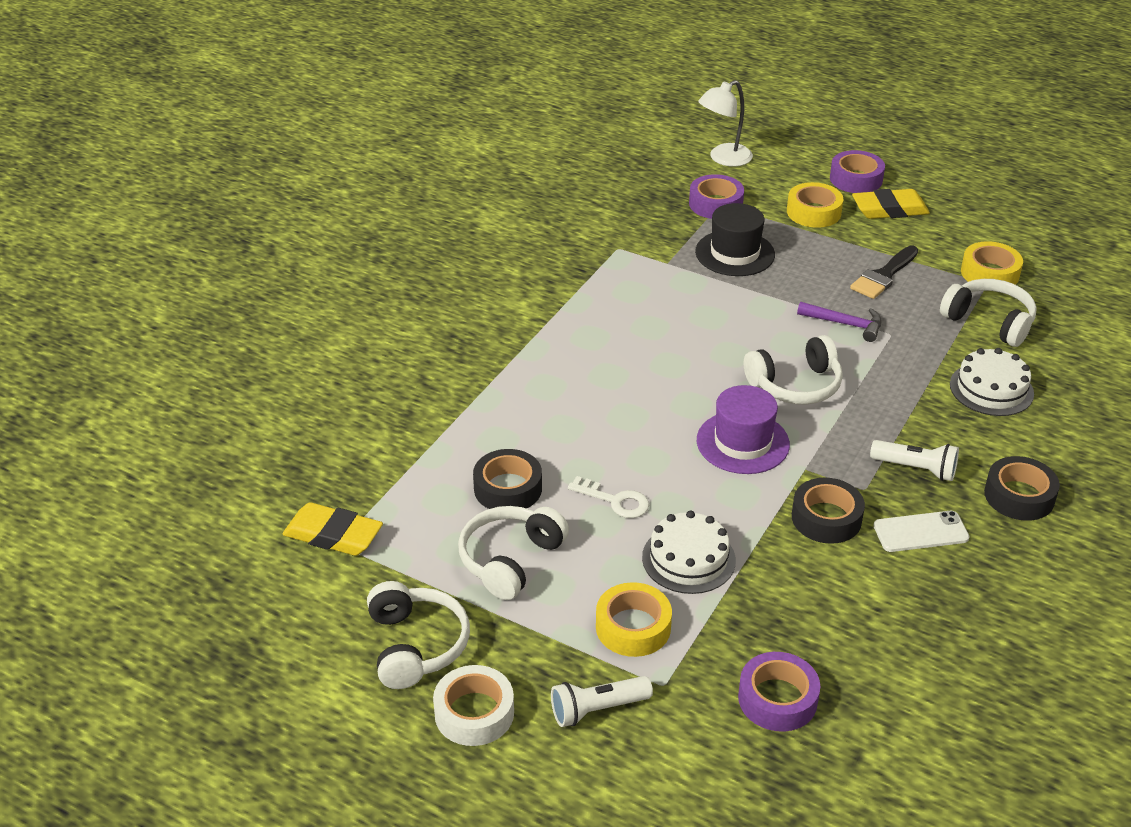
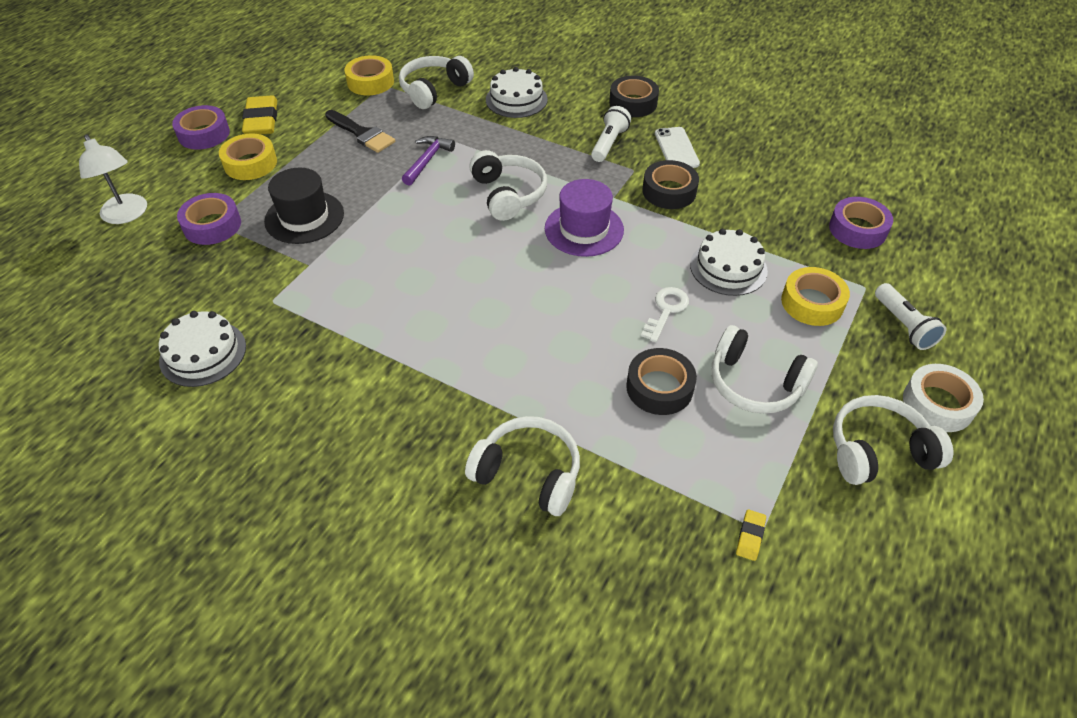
camera: 90 degrees left, 10 degrees up
(333, 535) = (750, 536): yellow eraser -> yellow eraser, size x0.47
(416, 402) = (528, 473): none -> white headphones
(556, 222) = (203, 353): none -> white cake

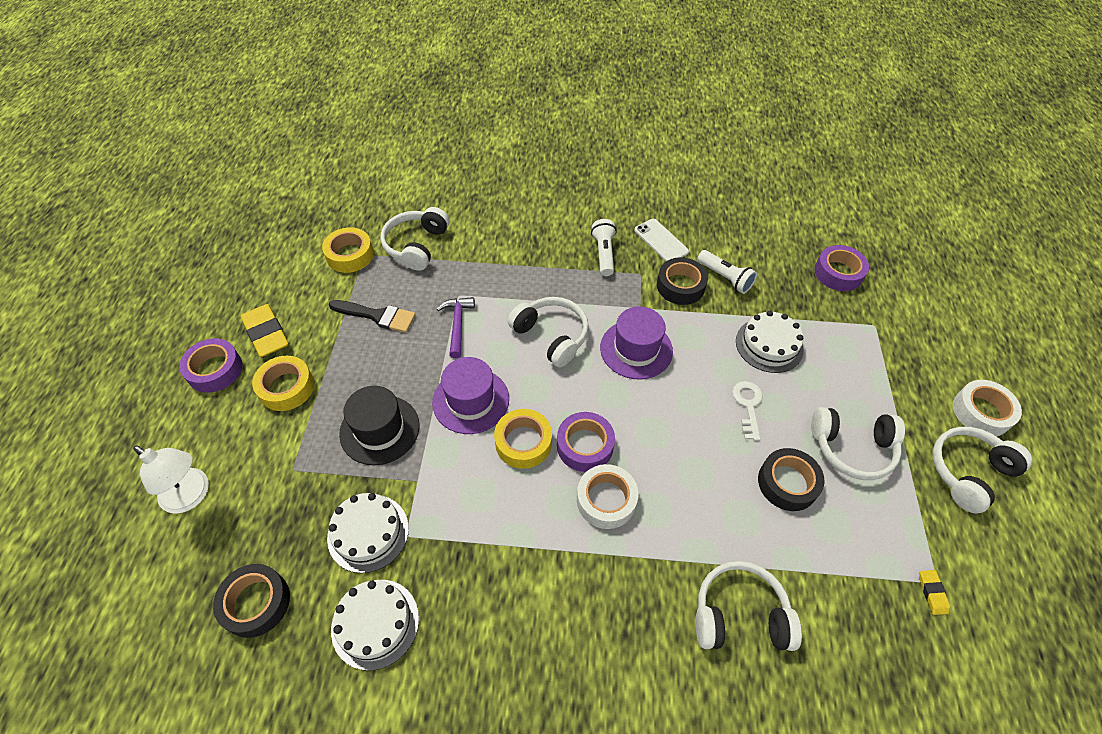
camera: 25 degrees left, 5 degrees up
(212, 225) = (292, 473): purple tape -> purple tape (585, 445)
(398, 221) = (471, 400): none -> purple hat
(466, 337) = (606, 500): none -> white tape
(516, 99) = (497, 232): white cake -> white cake (368, 533)
(633, 103) = (599, 205): black tape -> black tape (256, 603)
(812, 303) = (847, 355): yellow tape -> yellow tape (523, 442)
(903, 325) = (919, 350): white flashlight -> white flashlight (725, 278)

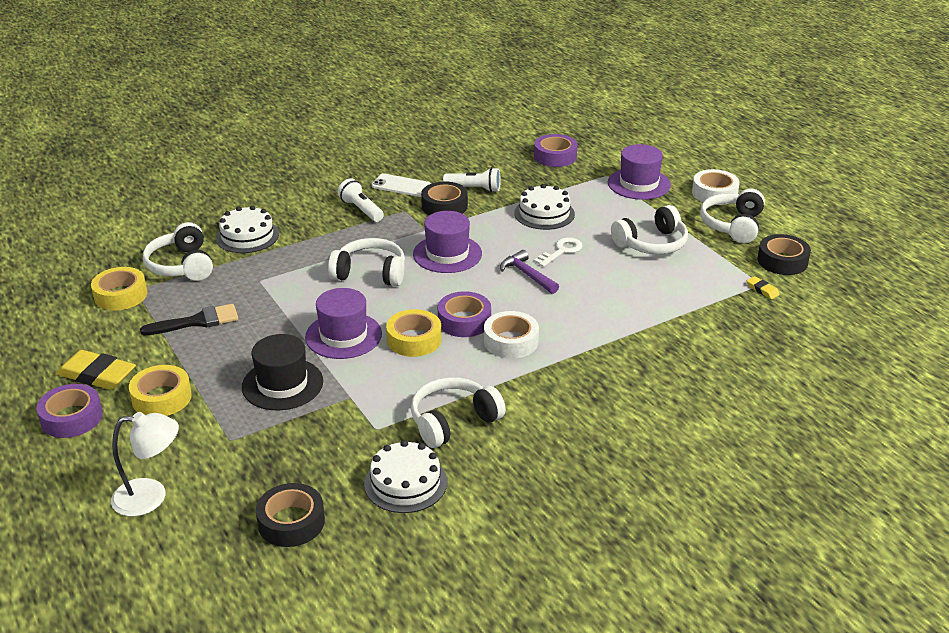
camera: 35 degrees left, 20 degrees down
(368, 533) = (342, 442): white cake -> white cake (247, 236)
(457, 324) = (280, 298): purple hammer -> purple hammer (527, 275)
(739, 614) = (658, 354): white headphones -> white headphones (453, 421)
(748, 405) = (561, 251): white key -> white key turned 75 degrees clockwise
(787, 483) = (627, 278): black tape -> black tape (782, 261)
(901, 354) = (639, 184): none -> purple hat

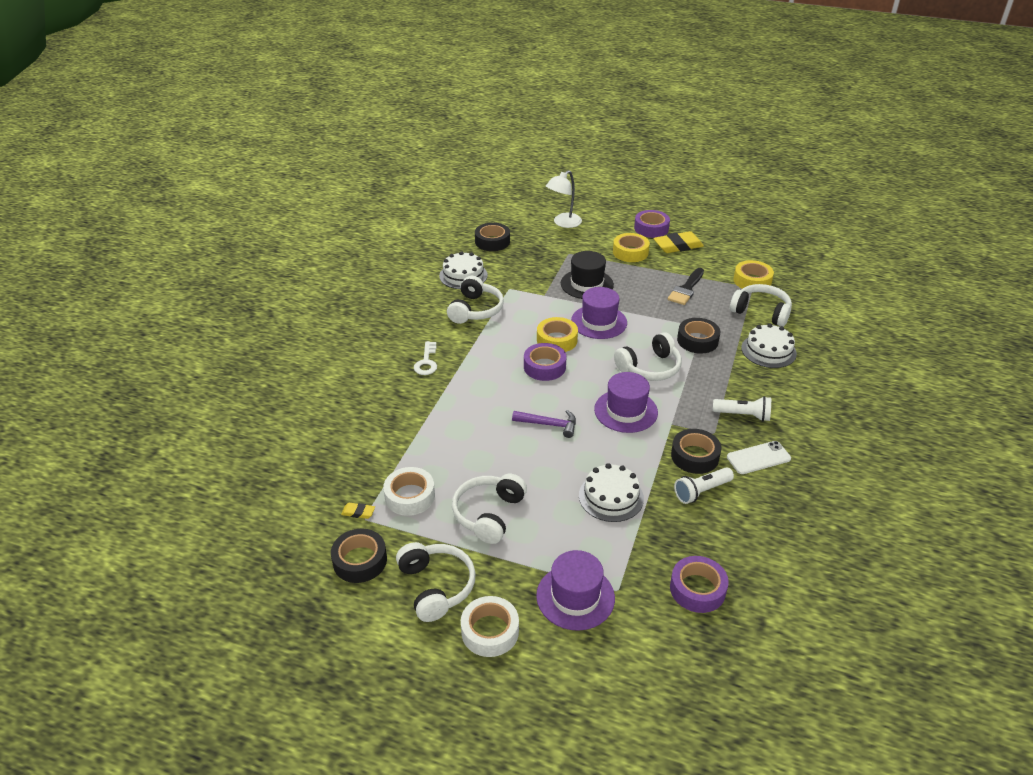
camera: 140 degrees right, 5 degrees up
(287, 272) = (697, 340): none -> black tape
(511, 341) = (499, 368): white tape -> white tape (410, 496)
(561, 251) = (551, 462): white key -> white key (426, 362)

